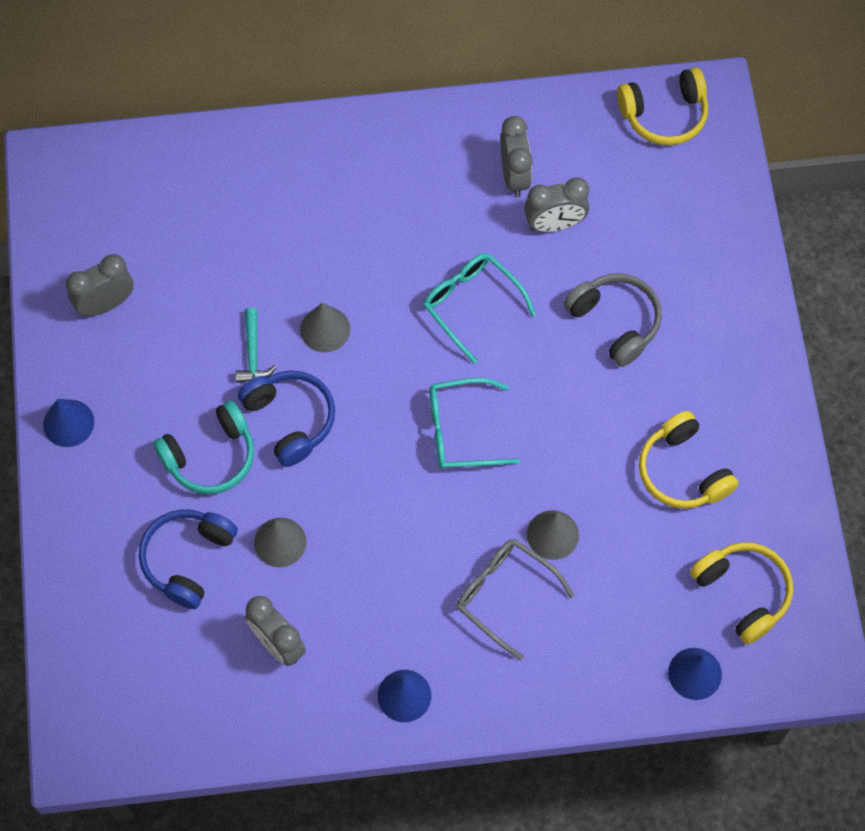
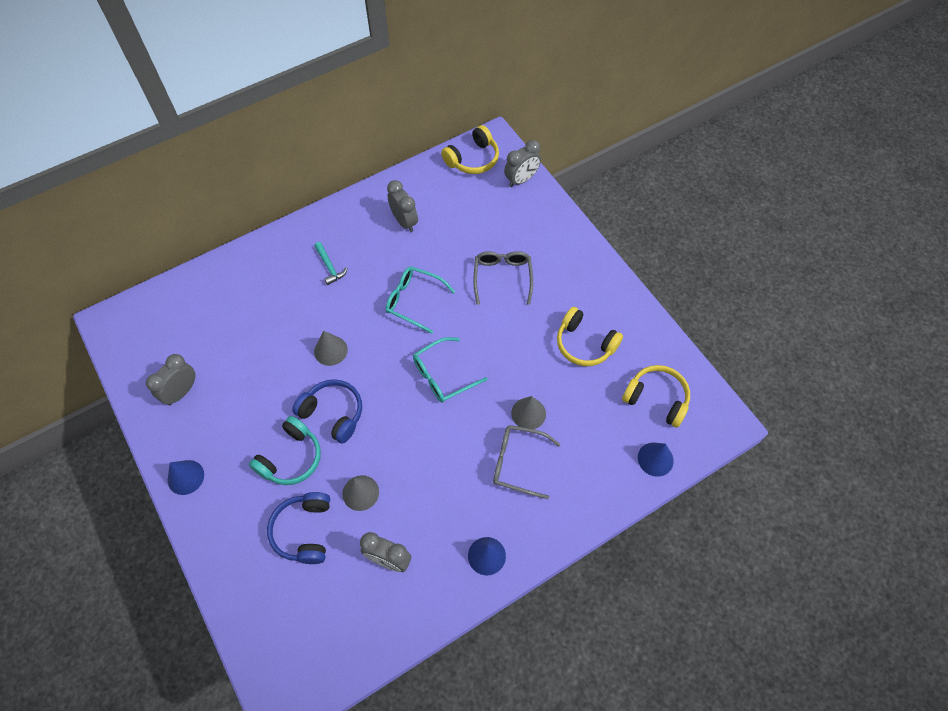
camera: 25 degrees left, 5 degrees down
(253, 353) = (291, 383): turquoise hammer -> turquoise hammer (329, 267)
(554, 224) = (440, 238): grey clock -> grey clock (521, 180)
(615, 322) = (502, 277): grey headphones -> grey glasses

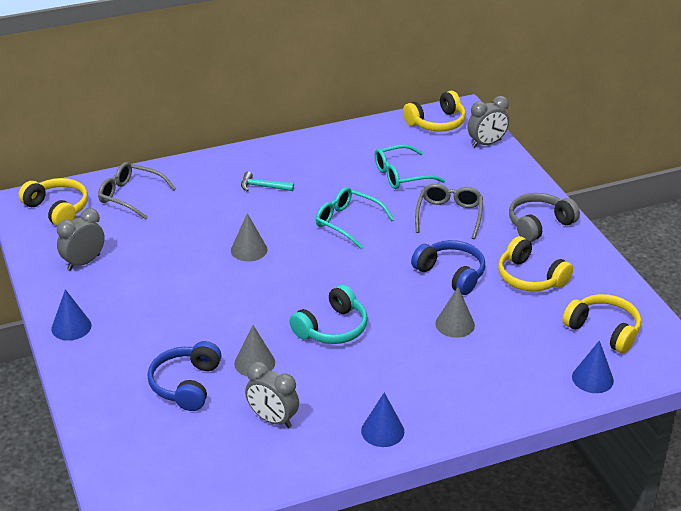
camera: 10 degrees right, 25 degrees down
(144, 326) = (57, 209): none -> yellow headphones
(291, 458) = (186, 326): turquoise headphones -> turquoise headphones (332, 328)
(329, 267) = (263, 187): turquoise hammer -> turquoise hammer turned 120 degrees clockwise
(333, 413) = (240, 298): blue headphones -> blue headphones (451, 274)
(404, 221) = (351, 161): grey clock -> none
(443, 375) = (366, 283): turquoise glasses -> turquoise glasses (401, 175)
(518, 463) = (434, 361): grey glasses -> grey glasses (130, 196)
(582, 276) = (539, 224): none -> grey headphones

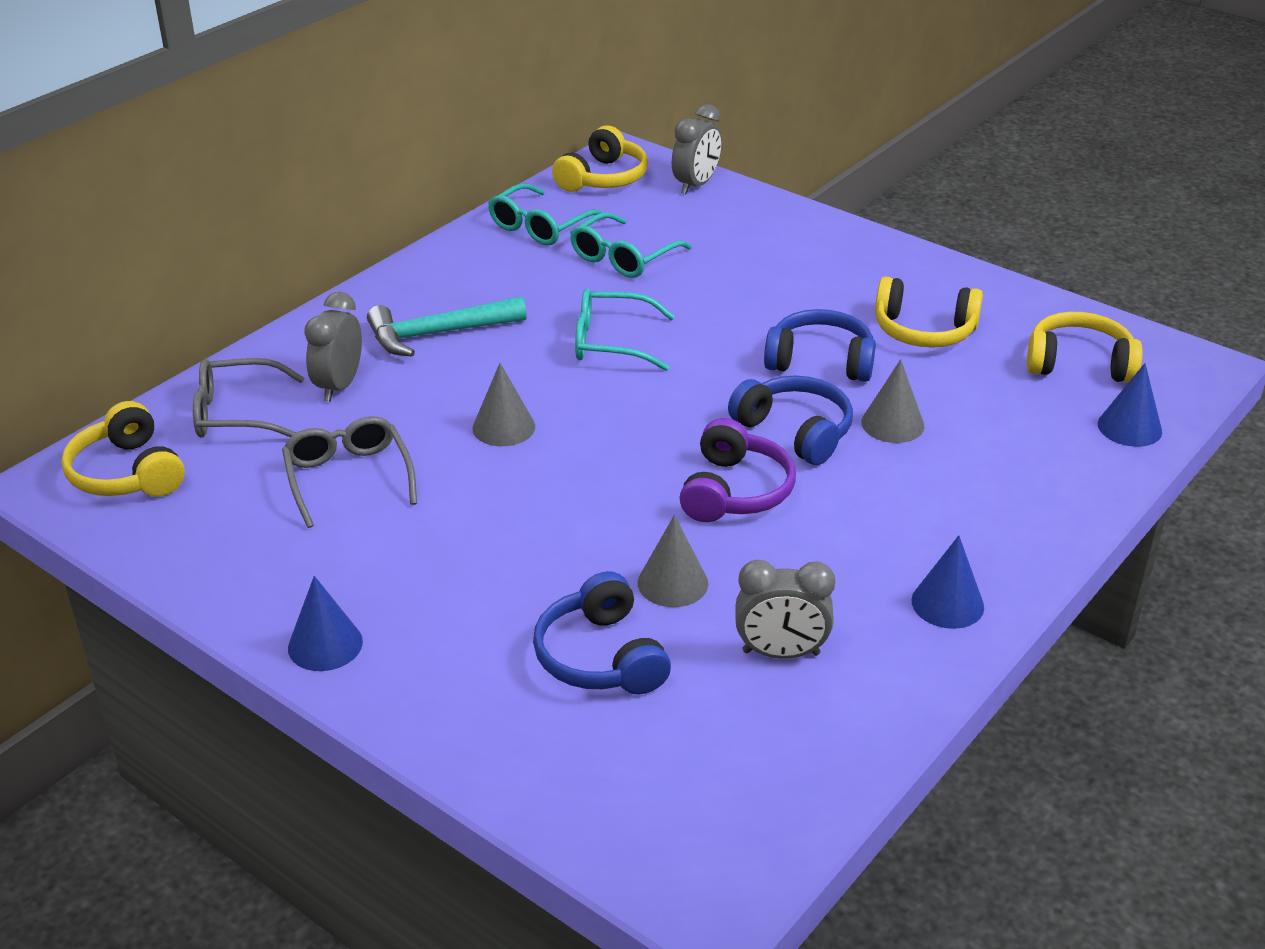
camera: 30 degrees left, 0 degrees up
(57, 209) = (127, 473): yellow headphones -> yellow headphones turned 135 degrees counterclockwise
(84, 262) = (251, 538): grey clock -> grey clock (339, 386)
(263, 187) = (438, 334): turquoise hammer -> turquoise hammer, size x1.71
(332, 328) = (735, 491): turquoise headphones -> purple headphones
(373, 142) = (540, 226): none -> turquoise glasses
(396, 308) = (795, 431): none -> blue headphones
(449, 215) = (740, 288): grey glasses -> grey glasses (348, 478)
(539, 224) = (865, 262): grey headphones -> none

